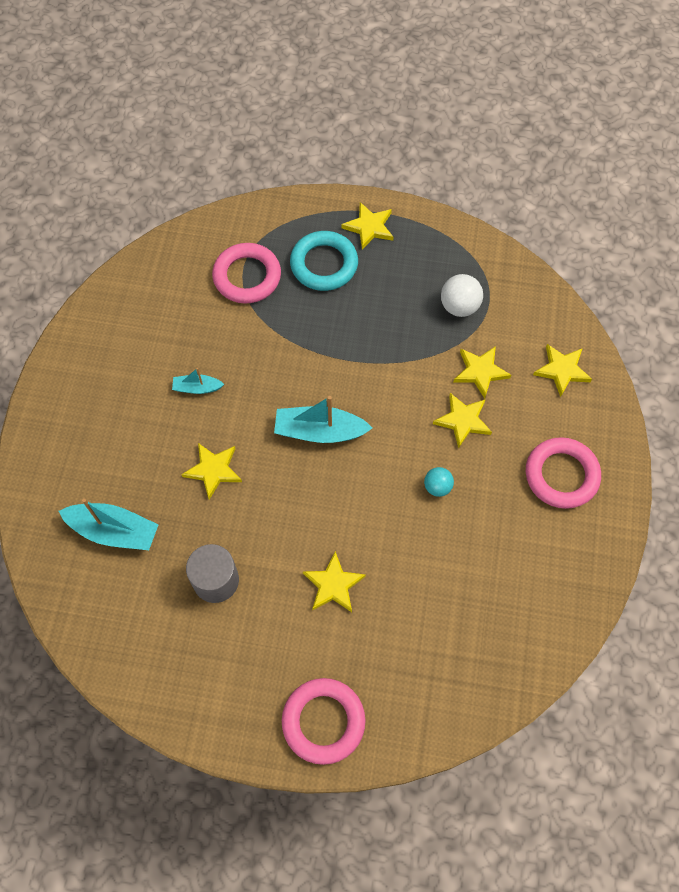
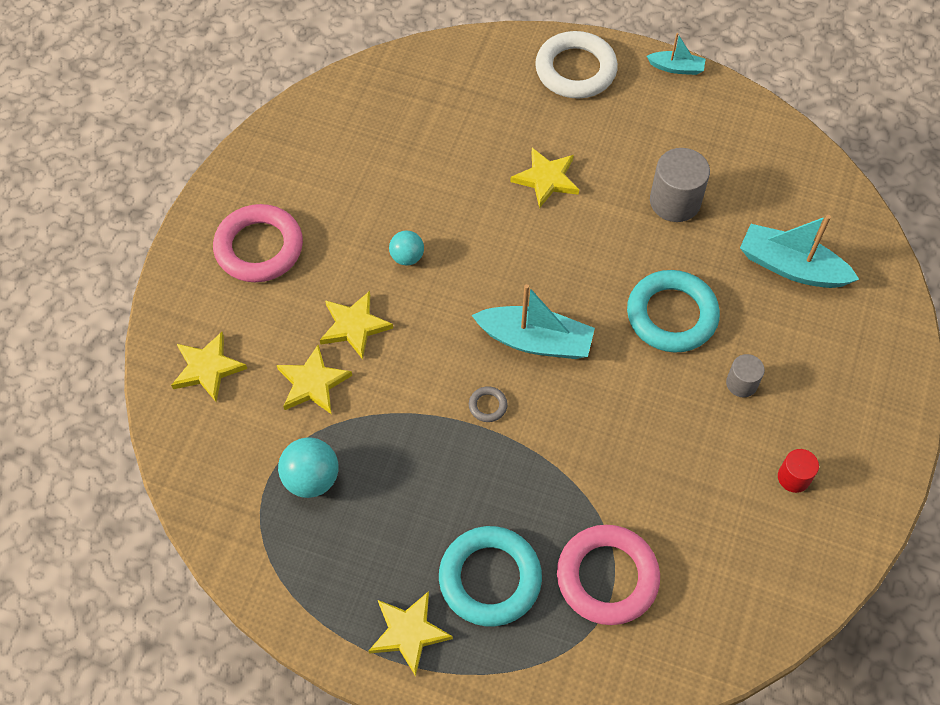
camera: 170 degrees left, 5 degrees down
(120, 359) = (793, 477): none -> red cylinder
(157, 422) = (741, 383): none -> grey cylinder
(197, 388) = (688, 420): turquoise boat -> turquoise boat (676, 68)
(213, 470) = (671, 315): yellow star -> turquoise ring
(323, 721) = (575, 70): pink ring -> white ring
(347, 375) = (488, 406): none -> grey ring
(459, 306) = (311, 479): white ball -> turquoise ball

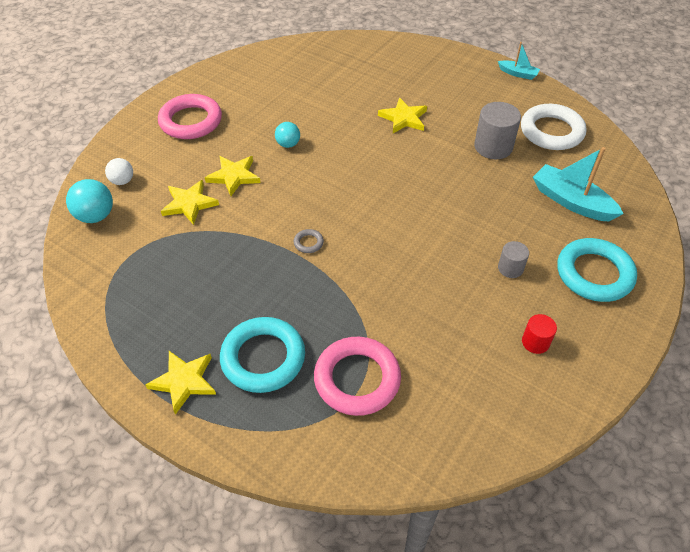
camera: 15 degrees right, 10 degrees down
(207, 368) = (122, 181): yellow star -> white ball
(311, 479) = (160, 262): turquoise ball -> turquoise ball (96, 216)
(535, 341) = (359, 210): turquoise boat -> none
(575, 70) = (446, 64): white ring -> white ring (551, 131)
(671, 315) = (468, 214): turquoise ring -> turquoise ring (594, 274)

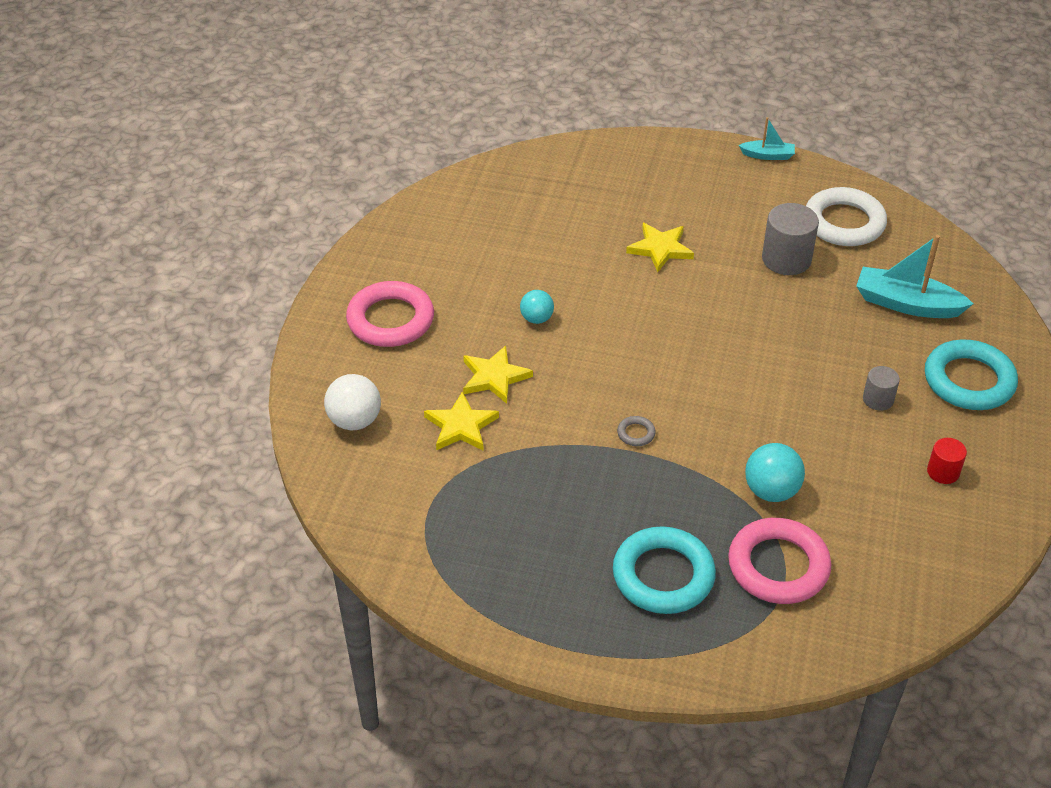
camera: 20 degrees left, 5 degrees down
(96, 216) = (351, 473): turquoise ball -> turquoise ball (771, 491)
(122, 181) = (354, 421): white ball -> white ball, size x1.55
(184, 381) = (590, 626): yellow star -> none

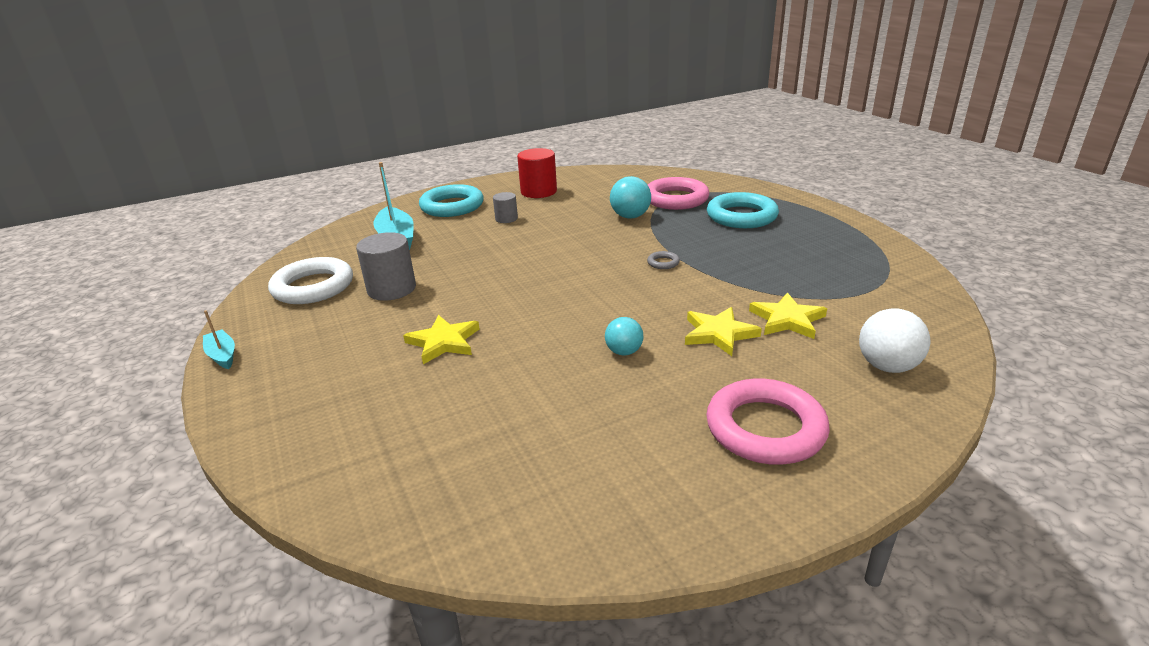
camera: 130 degrees left, 15 degrees down
(943, 472) = (538, 192): red cylinder -> red cylinder, size x1.76

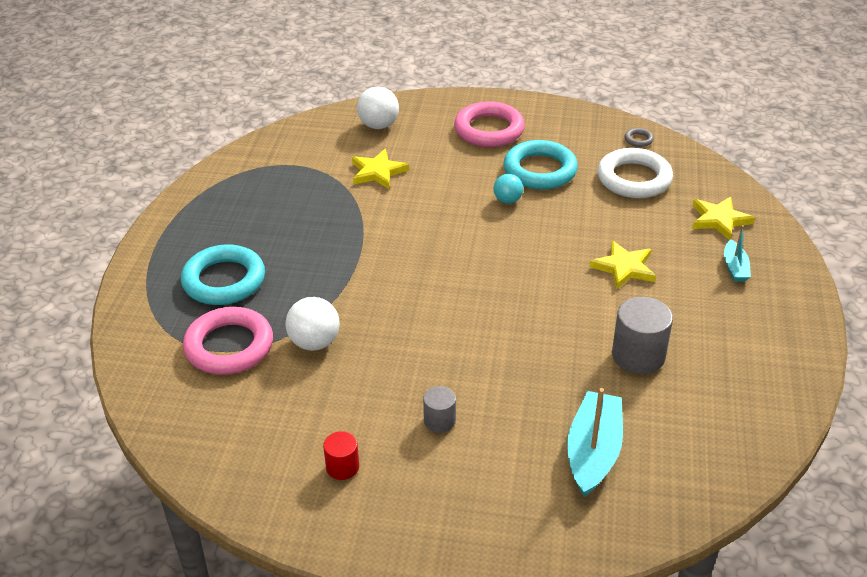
camera: 145 degrees left, 10 degrees up
(222, 355) = (813, 342): turquoise boat -> turquoise boat (734, 267)
(313, 287) = (717, 403): white ring -> white ring (634, 179)
(452, 206) = (479, 499): turquoise ring -> turquoise ring (540, 170)
(538, 192) = (342, 467): red cylinder -> red cylinder, size x0.57
(630, 216) = (314, 342): turquoise ball -> white ball
(663, 263) = (378, 261): grey ring -> grey ring (638, 139)
(718, 334) = (433, 183): yellow star -> yellow star (719, 220)

